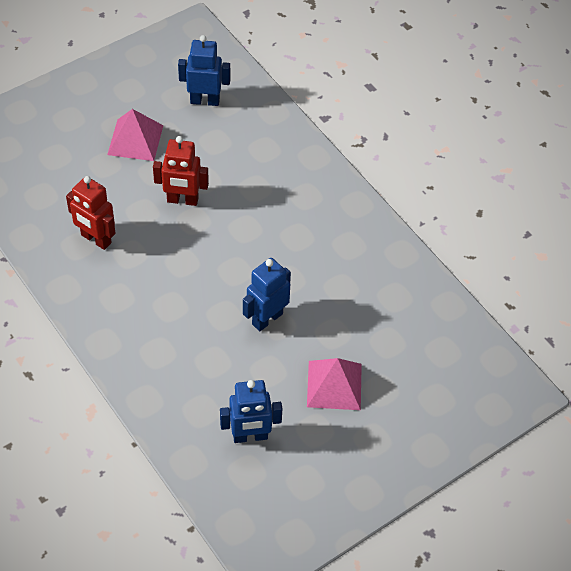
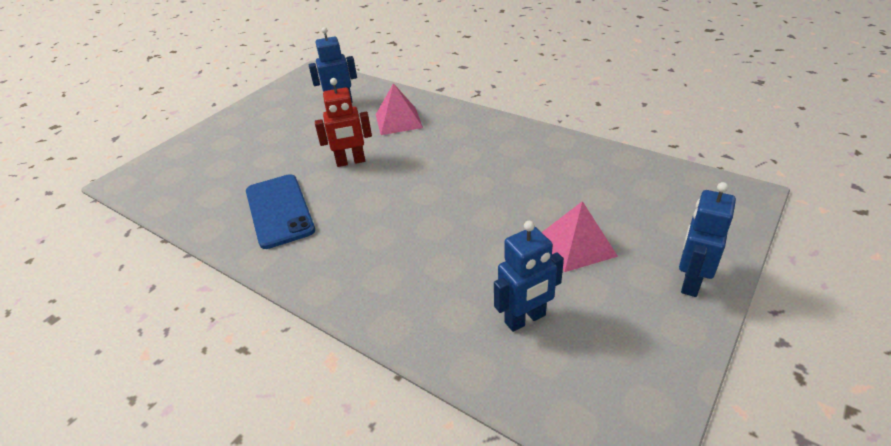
camera: 15 degrees left, 15 degrees down
(96, 239) = (279, 210): red robot -> blue phone
(135, 140) = (290, 138): pink pyramid -> pink pyramid (398, 121)
(267, 319) = (476, 216): blue robot -> blue robot (690, 282)

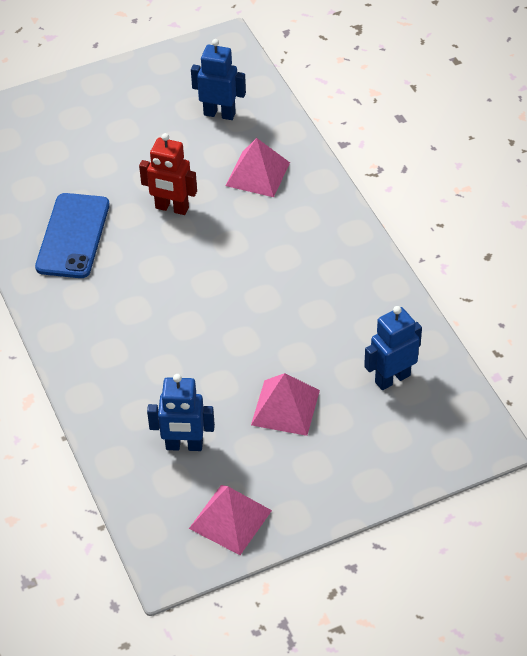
camera: 30 degrees right, 10 degrees up
(637, 361) = (230, 519): none -> pink pyramid
(690, 282) = (338, 488): blue robot -> blue robot (392, 378)

